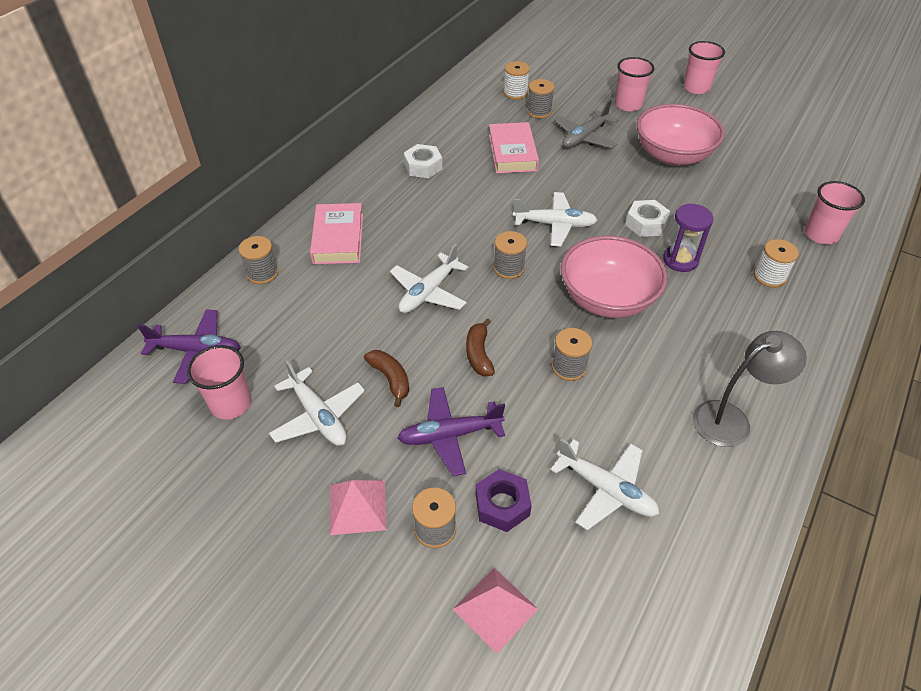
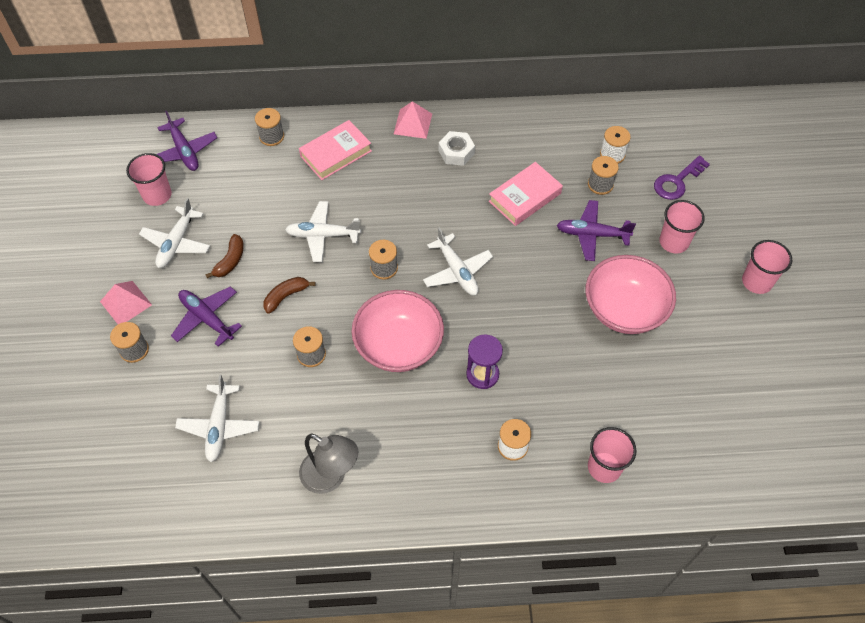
camera: 55 degrees right, 10 degrees up
(495, 609) = (100, 409): pink pyramid -> pink pyramid (412, 123)
(502, 505) = (172, 375): purple nut -> none
(573, 78) = (677, 181): none -> purple key
(584, 137) = (592, 234): grey plane -> purple plane
(646, 224) = (509, 331): white nut -> none

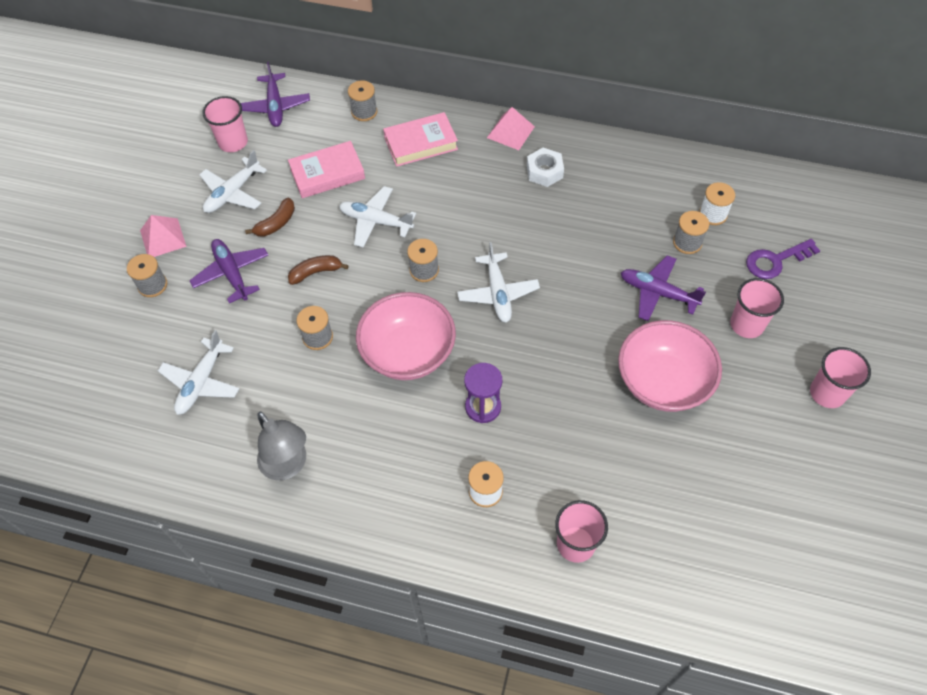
camera: 20 degrees right, 0 degrees up
(524, 197) = (599, 235): pink book -> pink book (327, 174)

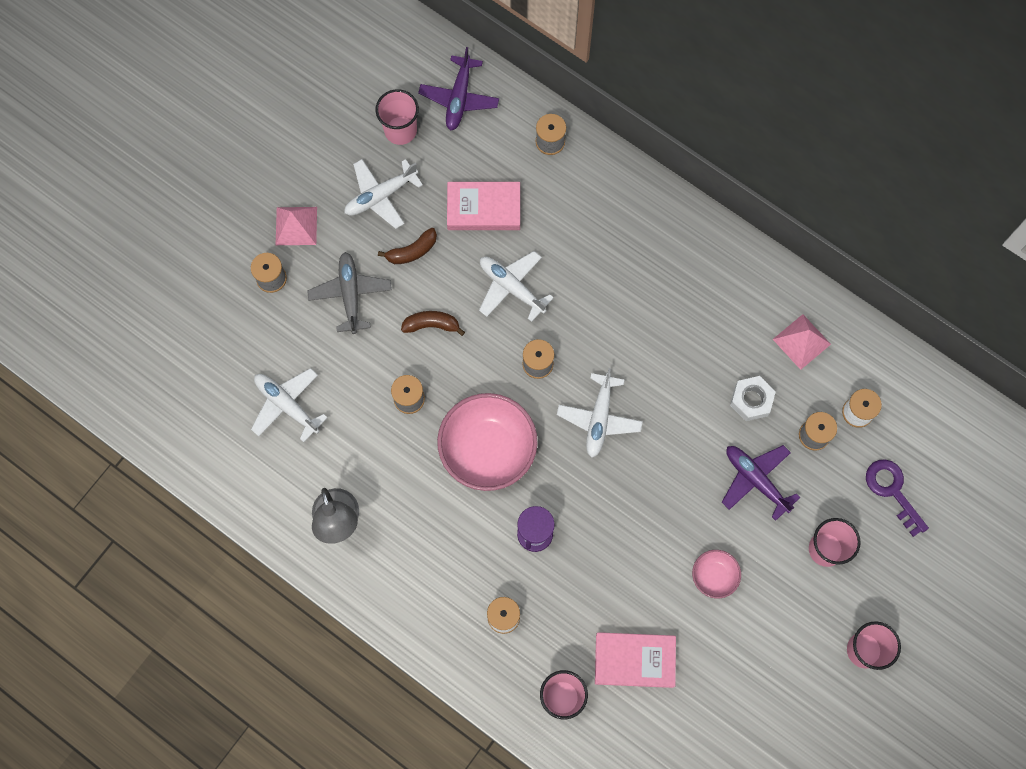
camera: 20 degrees right, 15 degrees up
(201, 382) = (287, 405): white plane -> white plane turned 90 degrees clockwise
(231, 273) = (350, 294): purple plane -> grey plane
(421, 143) = (594, 207): pink book -> pink book (634, 660)
(510, 132) = (694, 228): pink pyramid -> pink pyramid (801, 341)
(544, 171) = (708, 292): white nut -> white nut (751, 400)
(663, 382) = (714, 576): pink bowl -> pink bowl, size x0.48
(775, 261) = (892, 491): purple key -> purple key turned 60 degrees clockwise

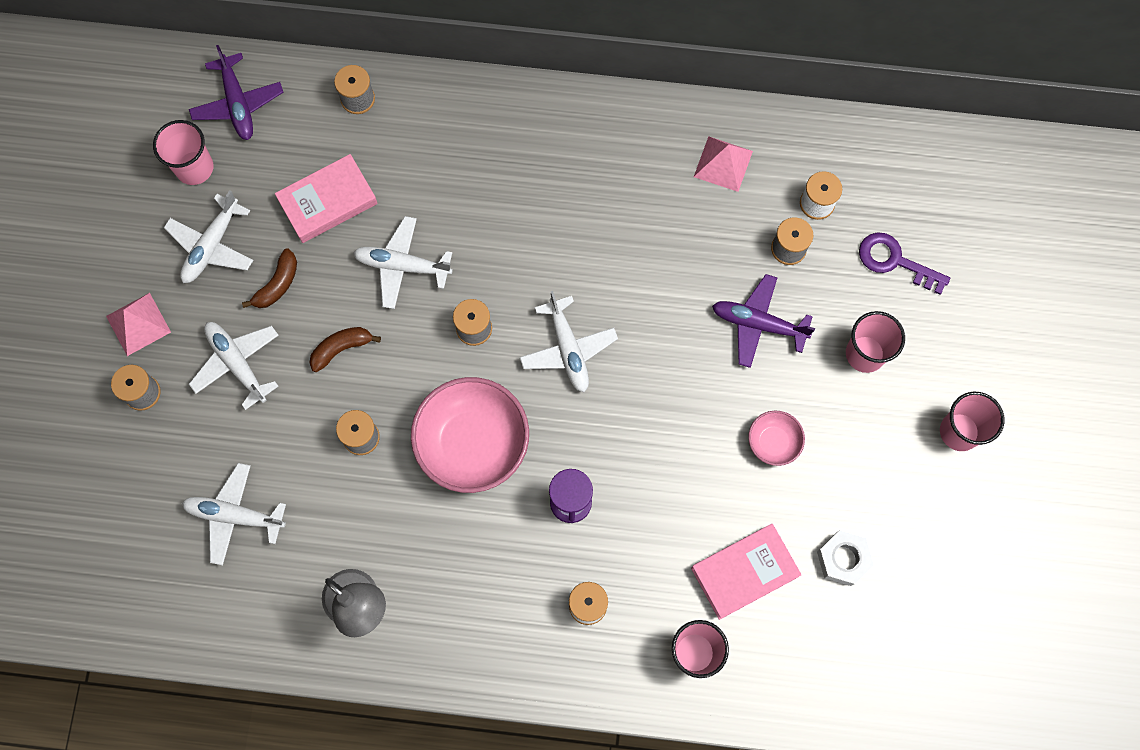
camera: 30 degrees left, 0 degrees up
(350, 294) = (237, 363): grey plane -> white plane
(751, 400) = (708, 248): white nut -> white nut (843, 559)

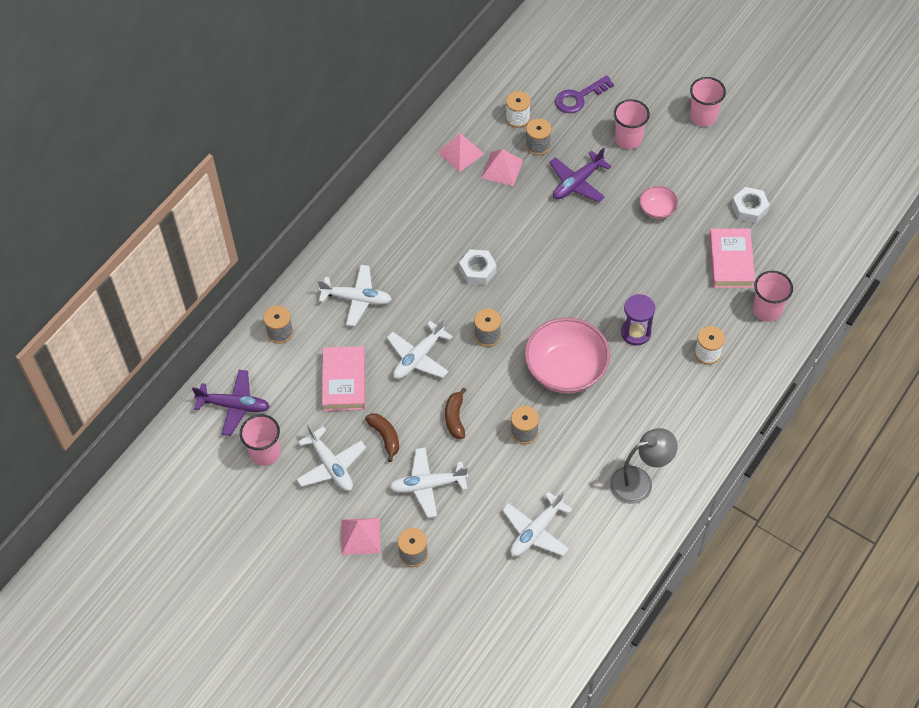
camera: 60 degrees left, 15 degrees down
(560, 271) = (478, 270): none -> white nut
(568, 349) = (533, 289): white plane -> white plane (357, 299)
(727, 223) = (502, 169): none -> pink pyramid

